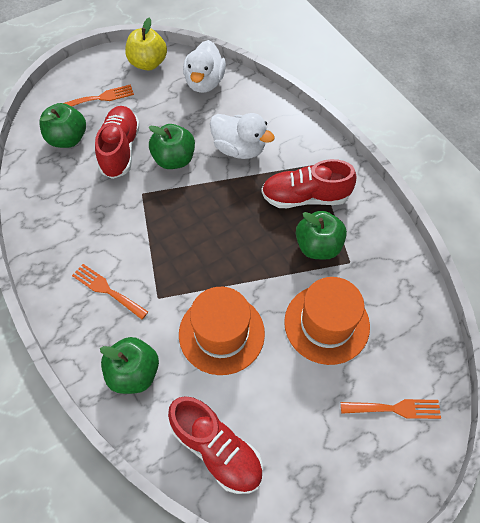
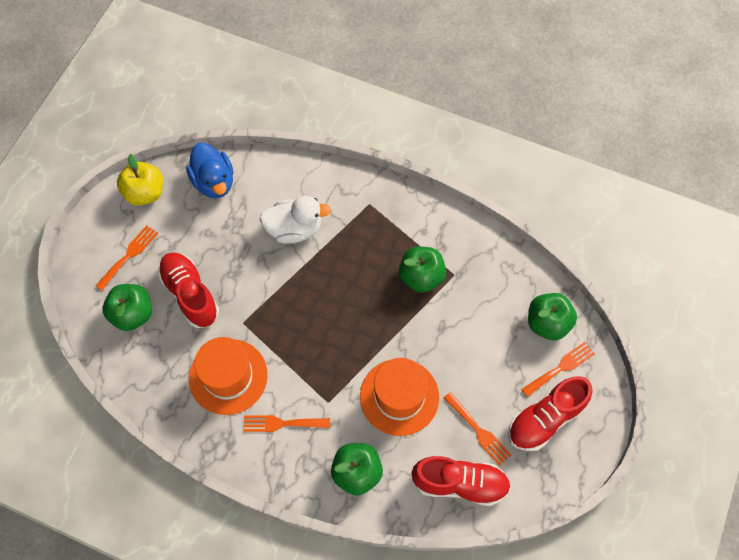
camera: 35 degrees left, 5 degrees up
(174, 159) = (246, 274): green apple -> green apple (547, 323)
(204, 82) = (214, 182): white duck -> blue duck
(271, 413) = (479, 431): none -> orange fork
(305, 197) = (381, 240): red shoe -> red shoe (545, 419)
(326, 324) = (471, 336): orange hat -> orange hat (228, 376)

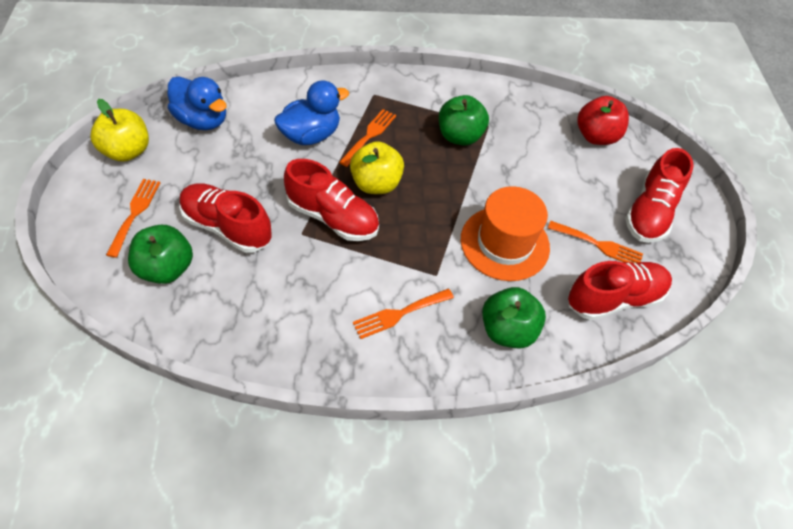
camera: 30 degrees left, 10 degrees down
(228, 376) = (313, 290): orange hat -> none
(274, 317) = (333, 217): none -> red shoe
(294, 229) = (311, 135): white duck -> blue duck
(324, 298) = (376, 184): none -> yellow apple
(547, 323) = (596, 136): green apple -> red apple
(560, 368) = (632, 167): orange fork -> orange fork (369, 135)

